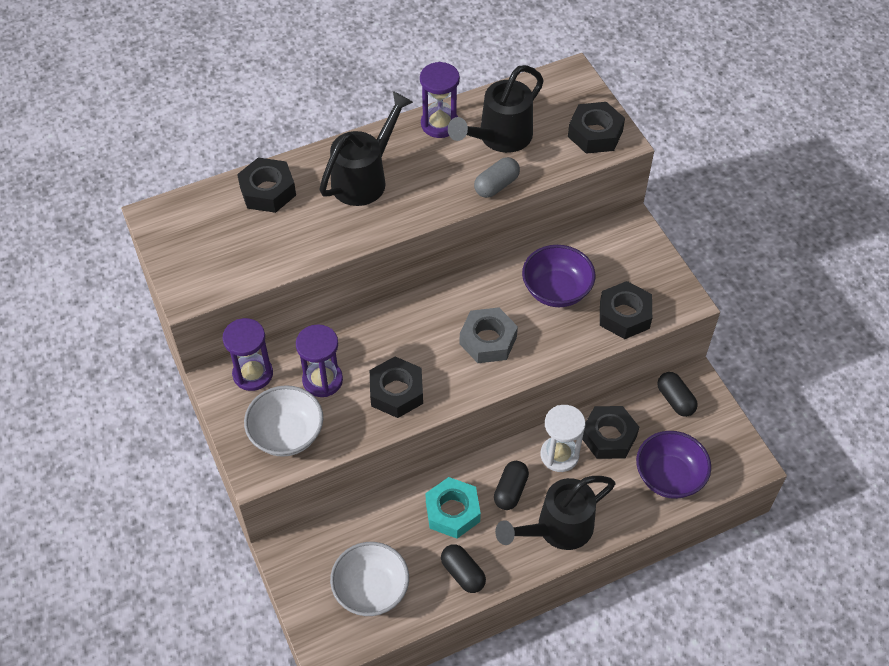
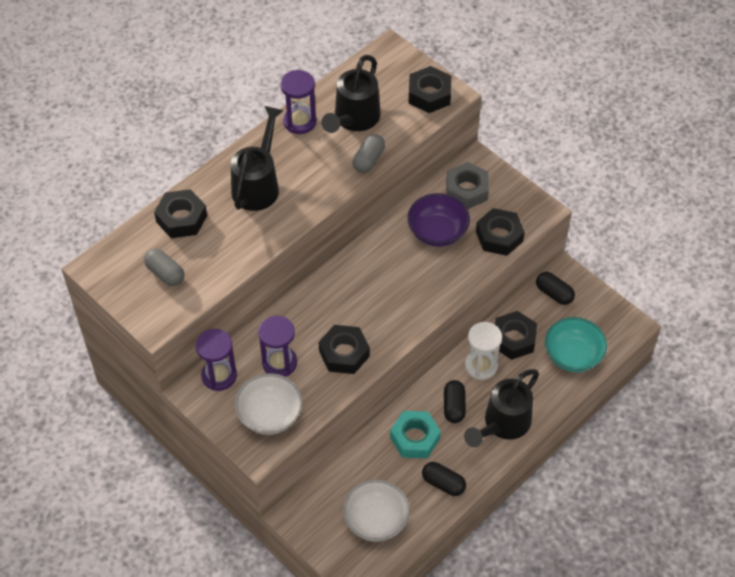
camera: 20 degrees left, 0 degrees up
(223, 244) = (165, 273): none -> grey capsule
(488, 340) = (399, 289): grey nut -> grey nut (466, 190)
(669, 476) = (573, 355): purple bowl -> turquoise bowl

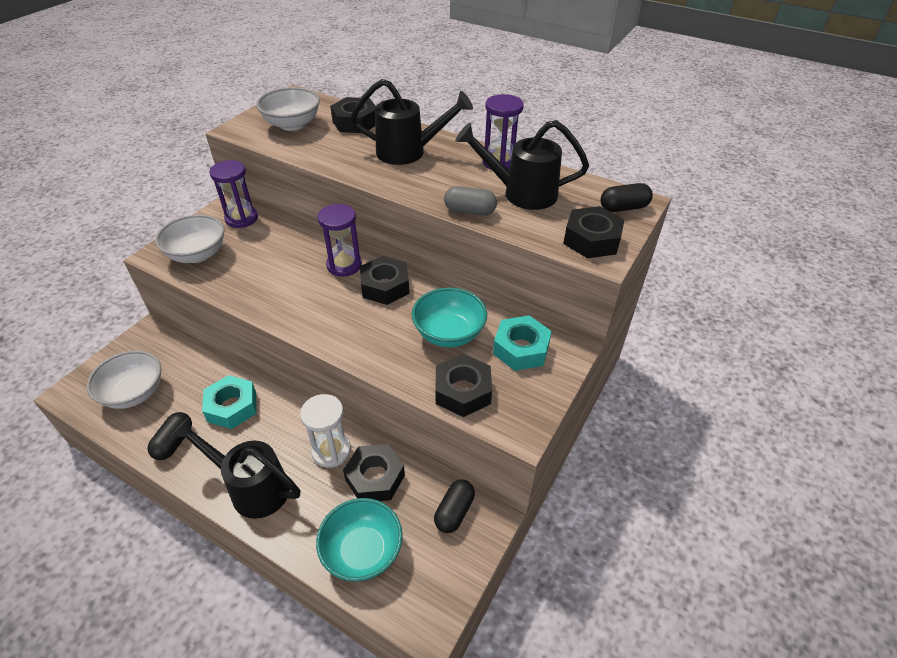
camera: 75 degrees right, 10 degrees down
(165, 273) = (292, 124): grey capsule -> white bowl
(279, 363) = (257, 250): purple hourglass -> purple hourglass (344, 265)
(344, 353) = (272, 289): black nut -> black nut (385, 286)
(437, 232) = (449, 333): purple bowl -> turquoise bowl
(454, 406) = (274, 434): black capsule -> black capsule (623, 208)
(466, 190) = (521, 349): grey nut -> turquoise nut

